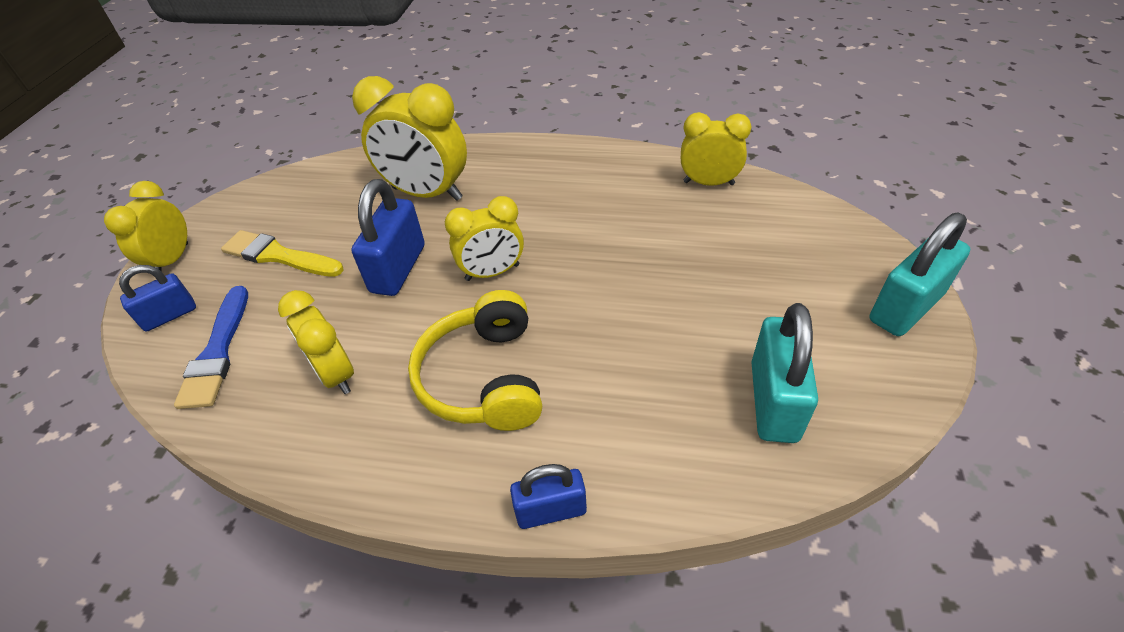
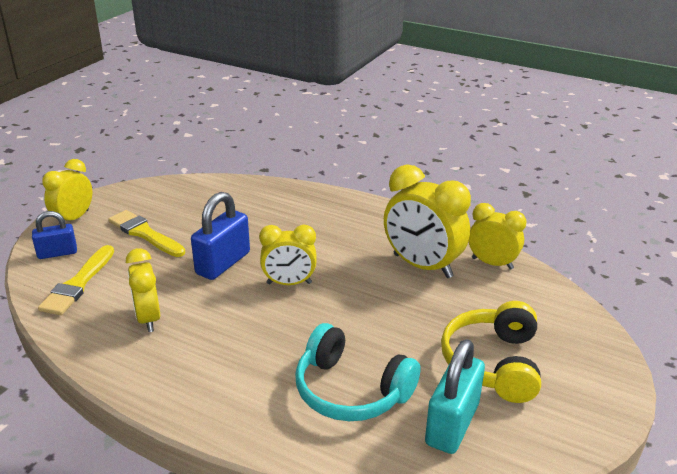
camera: 15 degrees right, 15 degrees down
(217, 352) = (78, 284): blue brush -> yellow brush
(427, 194) = (268, 218): yellow clock -> yellow clock (422, 266)
(484, 378) = (248, 349): yellow headphones -> yellow headphones (493, 363)
(551, 510) = (251, 442): blue padlock -> none
(636, 394) = (351, 390): none -> turquoise headphones
(905, 307) = (600, 392): turquoise padlock -> none

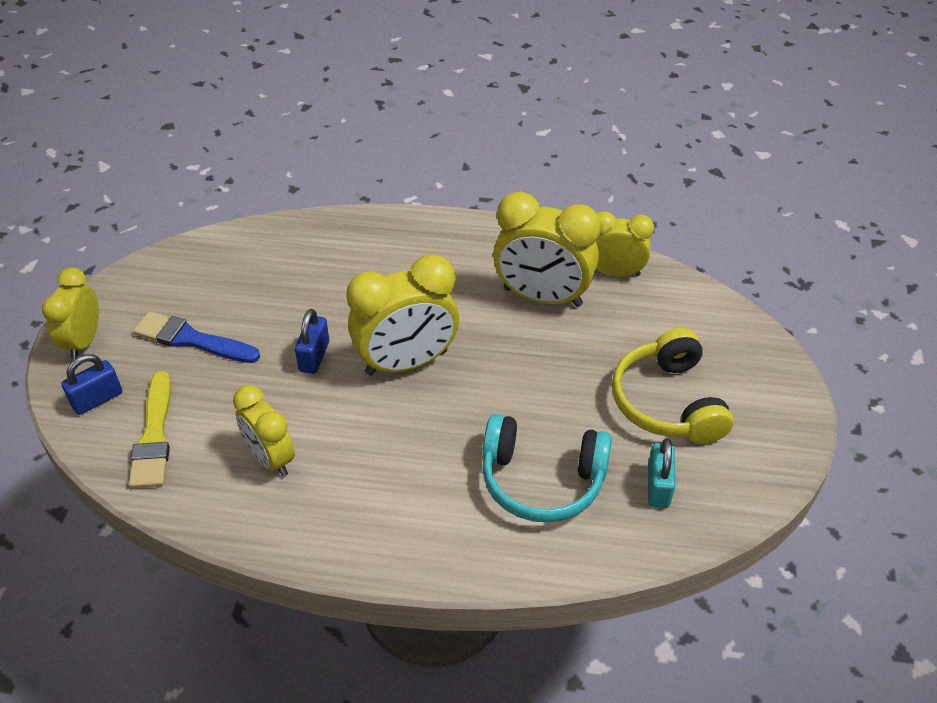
camera: 20 degrees left, 15 degrees up
(145, 234) = (192, 339): yellow brush -> blue brush
(223, 263) = (314, 356): blue padlock -> blue padlock, size x0.62
(289, 283) = (406, 363): yellow clock -> yellow clock, size x1.59
(452, 424) = (658, 487): turquoise padlock -> turquoise padlock, size x0.62

